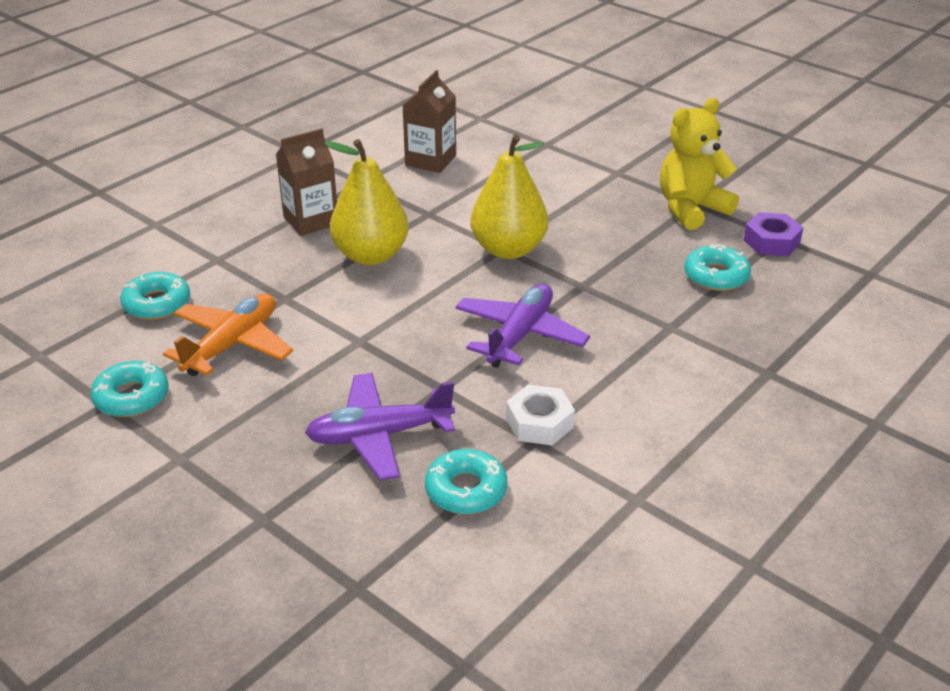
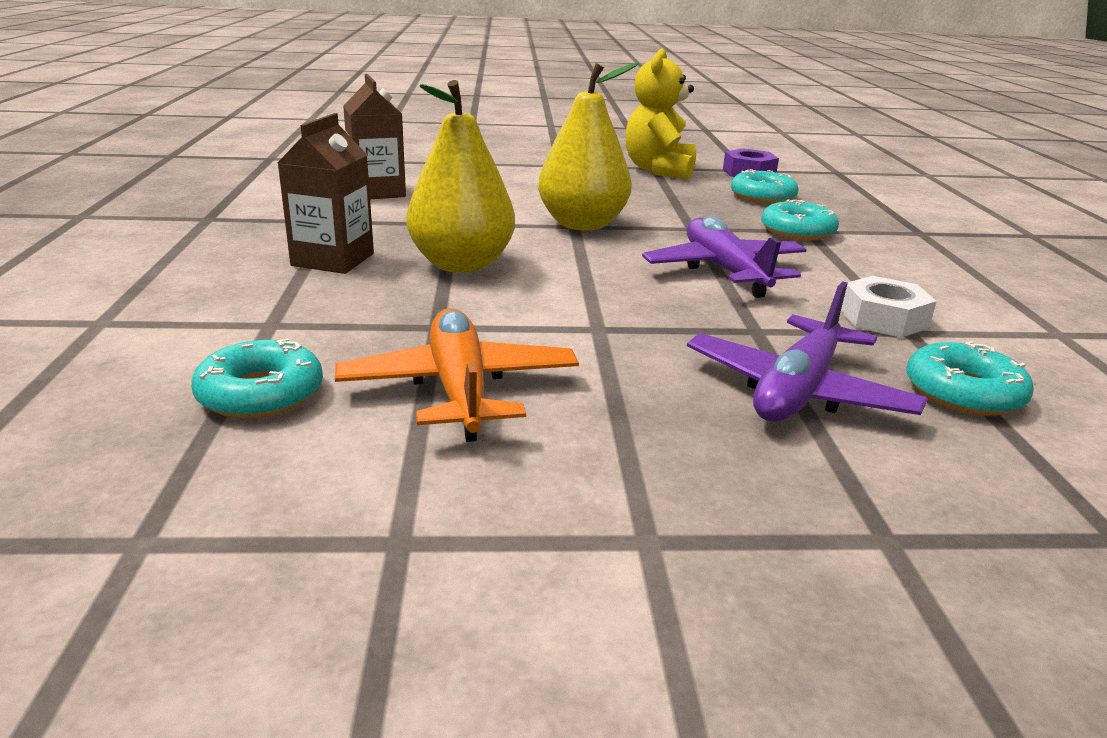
camera: 45 degrees left, 10 degrees down
(131, 397) = (428, 510): turquoise donut -> turquoise donut (797, 231)

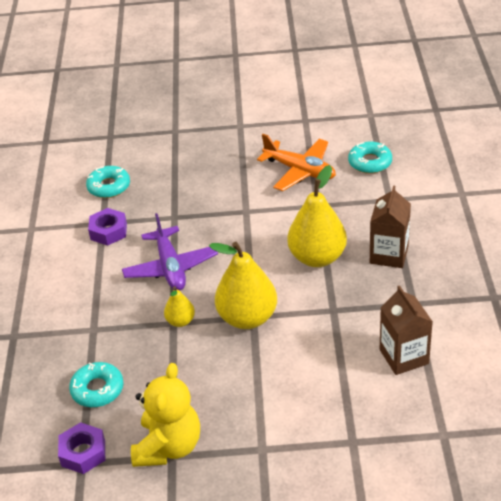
camera: 175 degrees left, 15 degrees up
(459, 389) = (300, 171): orange plane -> orange plane turned 45 degrees counterclockwise
(681, 228) = (180, 321): none -> yellow pear
(797, 231) = (101, 326): turquoise donut -> none
(797, 391) = (173, 181): purple plane -> none
(883, 318) = (108, 231): white nut -> purple nut

